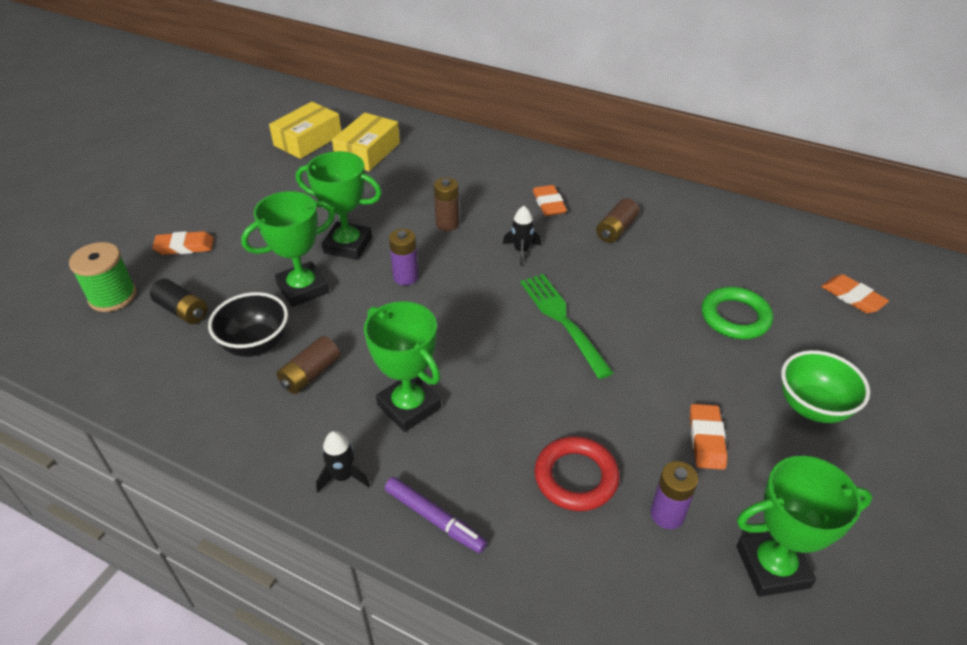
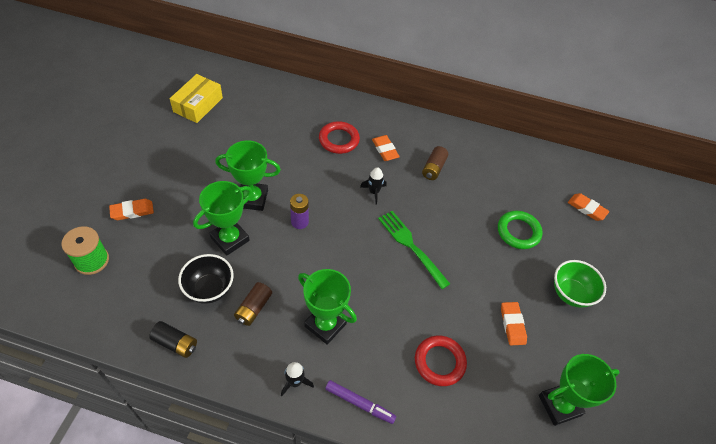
camera: 15 degrees left, 10 degrees up
(182, 311) = (148, 267): black battery -> black battery (175, 343)
(368, 152) = (246, 113): yellow box -> none
(447, 224) = (318, 173): brown battery -> none
(486, 188) = (339, 140): none -> red ring
(667, 514) = (497, 380): purple battery -> none

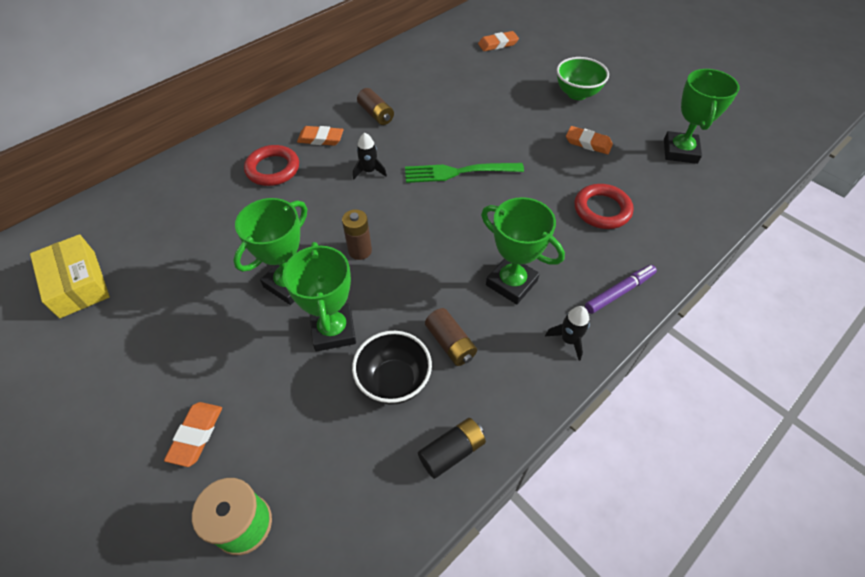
camera: 55 degrees left, 0 degrees up
(299, 222) = (360, 251): purple battery -> brown battery
(325, 325) = (511, 283): green trophy -> green trophy turned 60 degrees clockwise
(518, 232) = (493, 94): green ring -> none

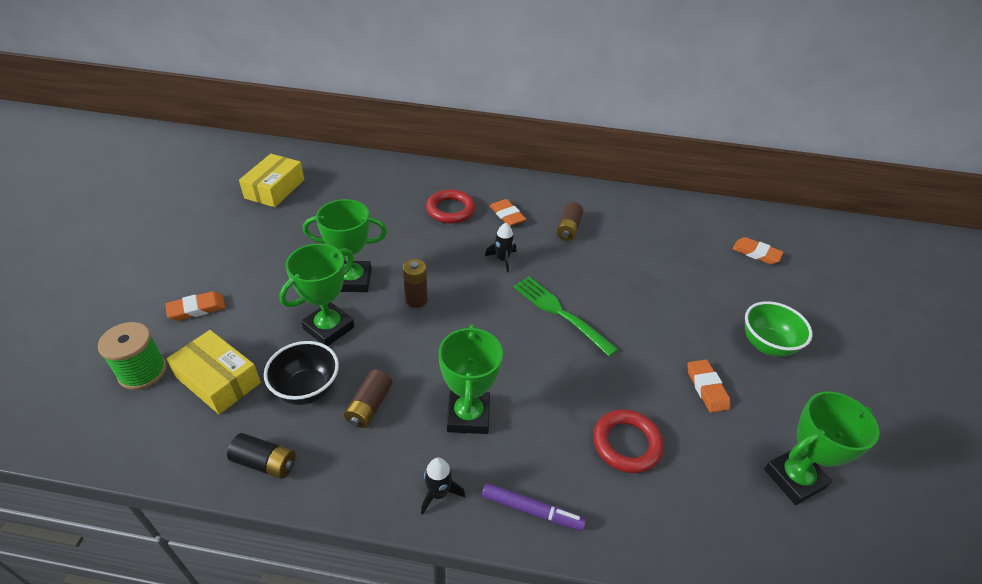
camera: 50 degrees right, 10 degrees down
(318, 452) = (218, 380): none -> yellow box

